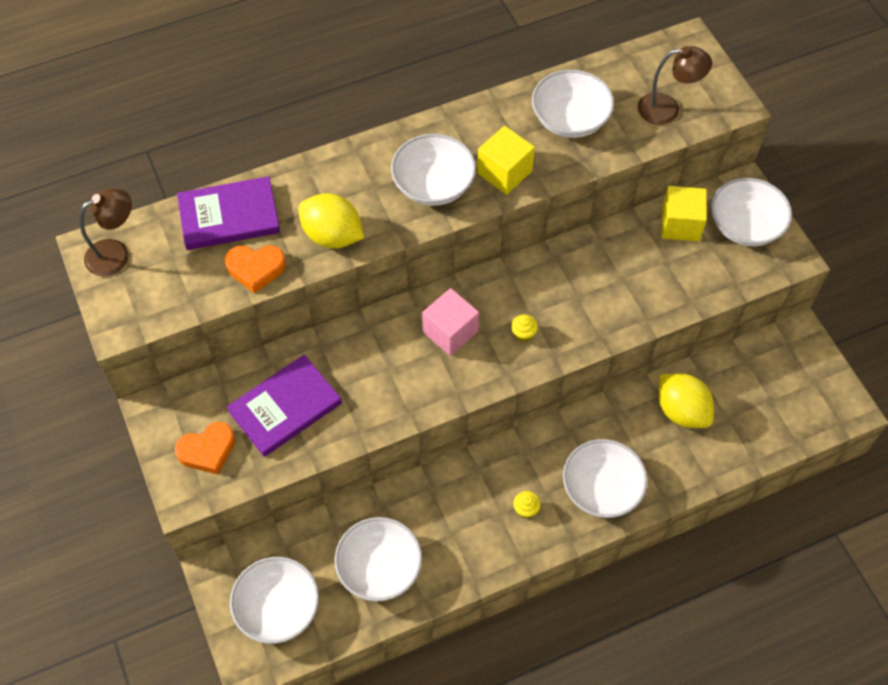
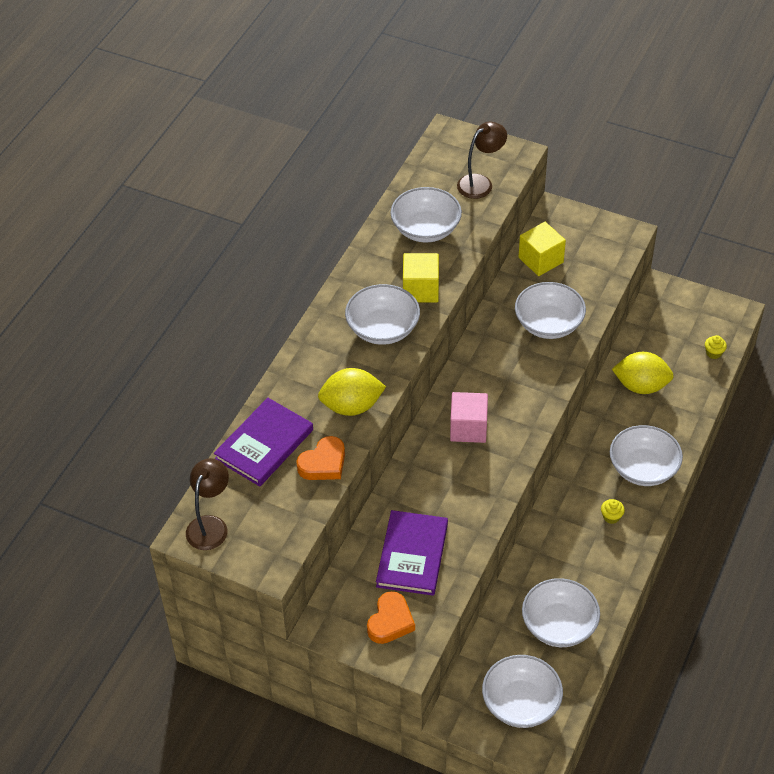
camera: 40 degrees left, 10 degrees down
(523, 334) = (516, 395): yellow cupcake -> yellow cupcake (713, 353)
(745, 226) = (581, 234): white bowl -> white bowl (548, 324)

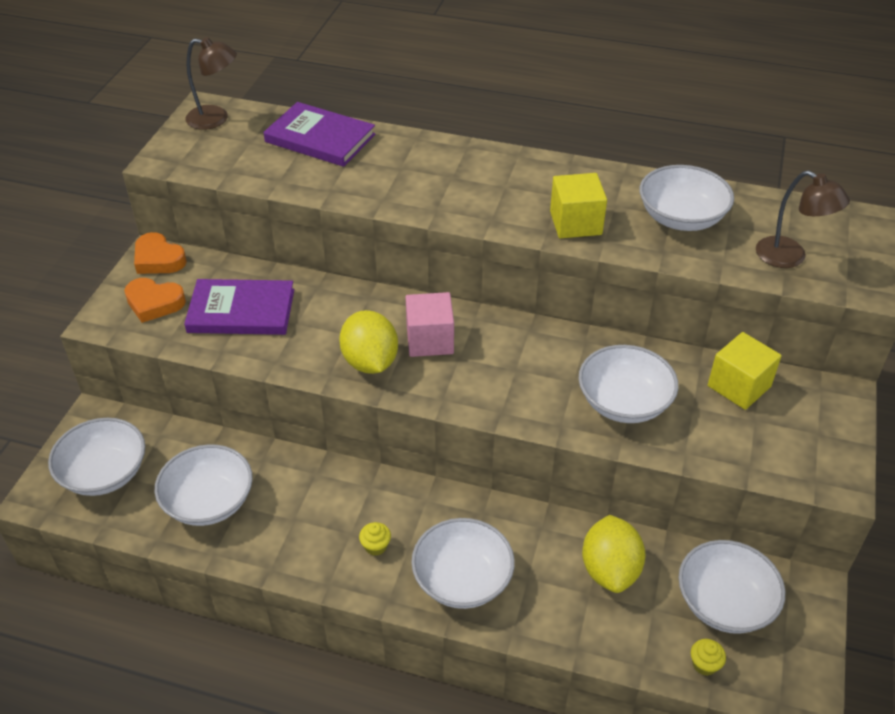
camera: 80 degrees right, 5 degrees down
(323, 463) = (297, 178): orange heart -> orange heart (158, 259)
(352, 406) = (380, 189): yellow lemon -> yellow lemon (370, 362)
(383, 329) = (503, 200): white bowl -> white bowl (724, 603)

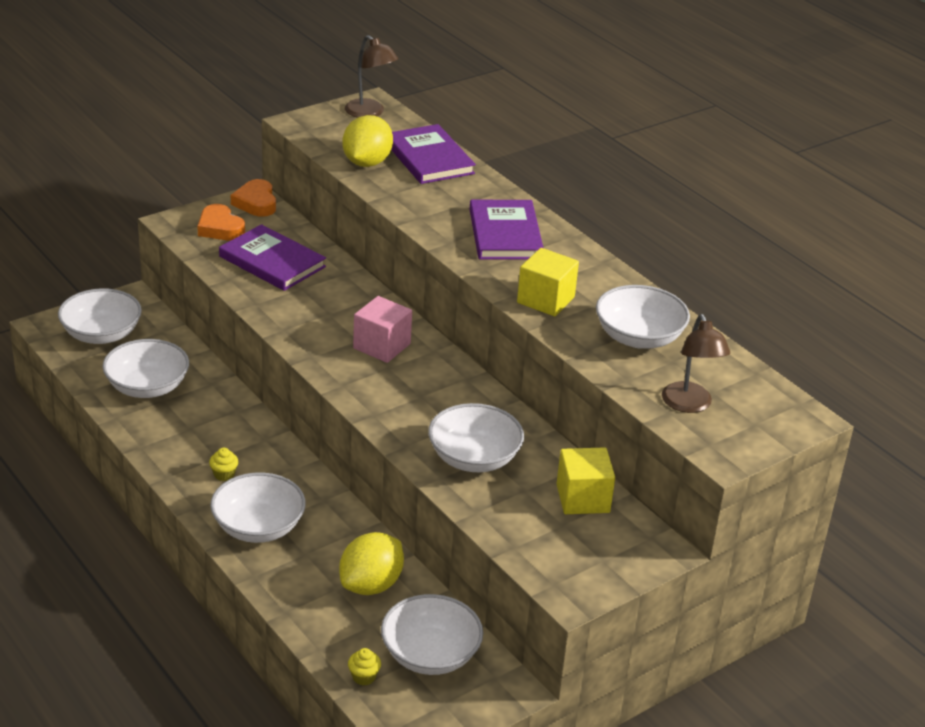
camera: 35 degrees right, 10 degrees down
(370, 362) = (321, 337): yellow lemon -> yellow lemon (367, 163)
(469, 178) = (505, 234): none -> purple book

